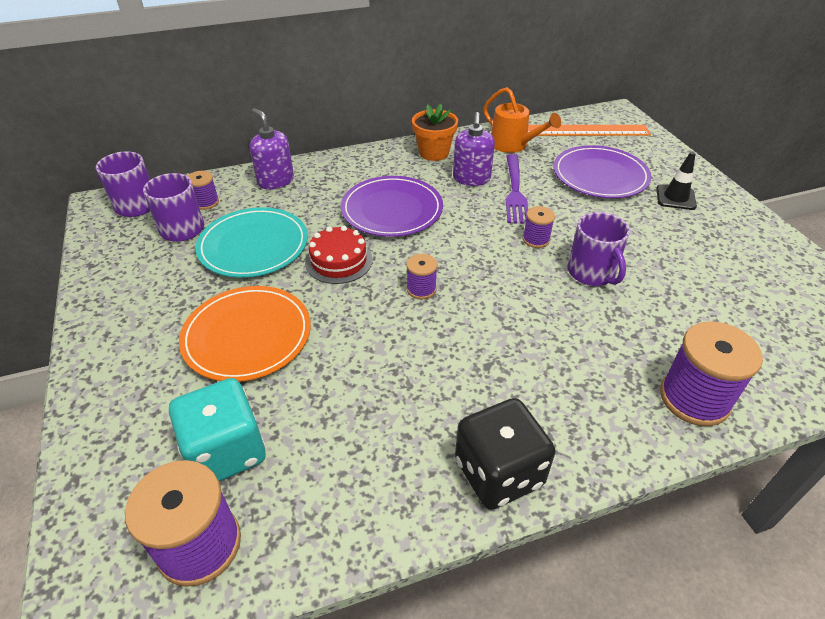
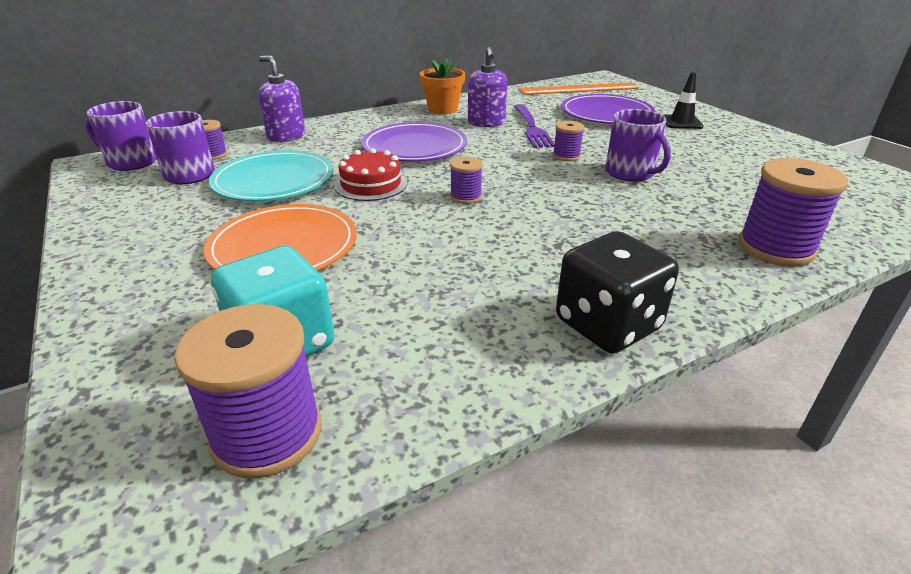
camera: 10 degrees left, 10 degrees down
(513, 145) = (517, 101): orange watering can -> none

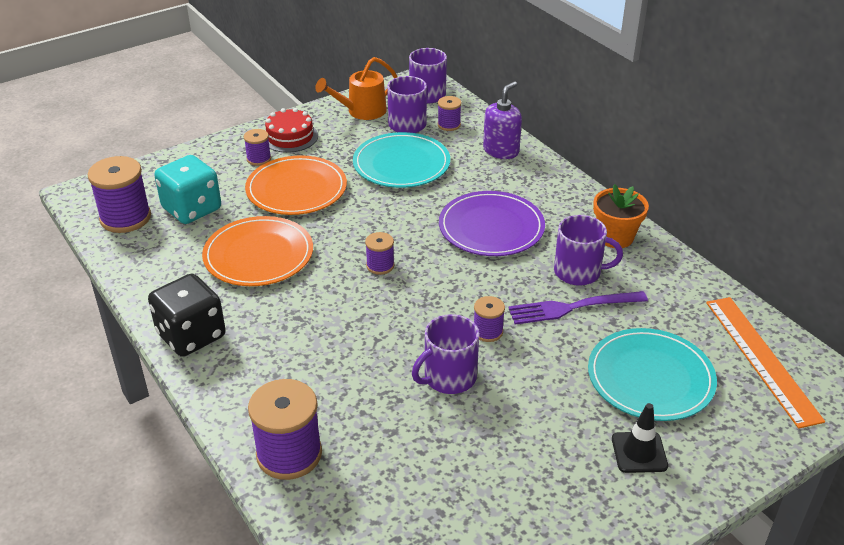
camera: 85 degrees right, 5 degrees up
(125, 200) = (361, 111): none -> orange watering can
(176, 279) = (259, 159): none -> purple spool
(371, 184) = (400, 212): red cake -> red cake (290, 137)
(429, 274) = (258, 255): none -> orange plate
(486, 123) = (578, 272): purple soap dispenser -> purple mug
(606, 114) = (650, 378): purple plate -> turquoise plate

